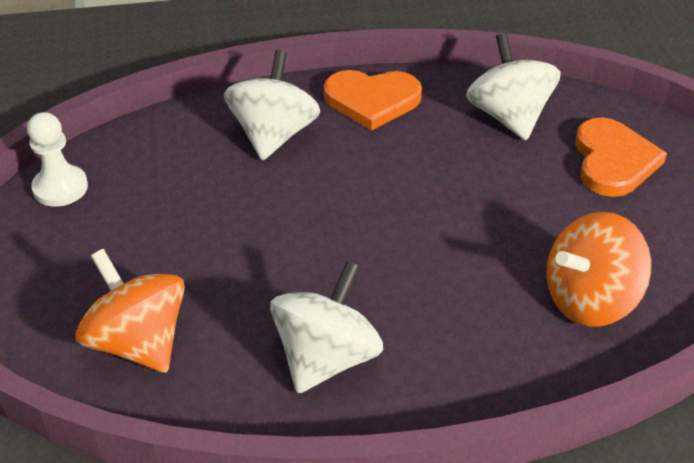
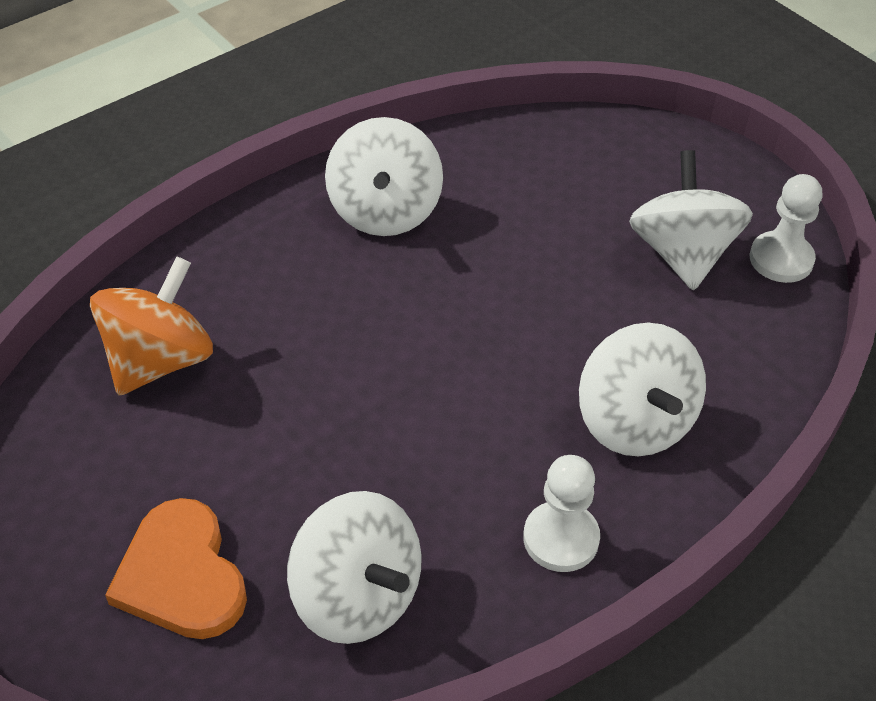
camera: 150 degrees right, 5 degrees up
(123, 219) = (682, 254): none -> white spinning top
(138, 342) = (551, 163): orange spinning top -> none
(372, 100) = (561, 538): orange heart -> white pawn

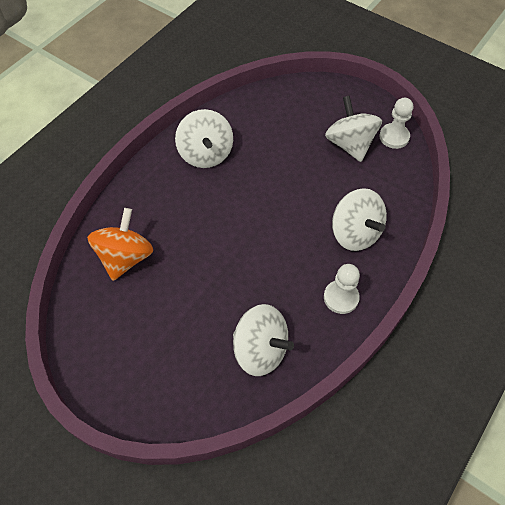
camera: 15 degrees left, 10 degrees up
(181, 575) = (176, 362): orange heart -> none

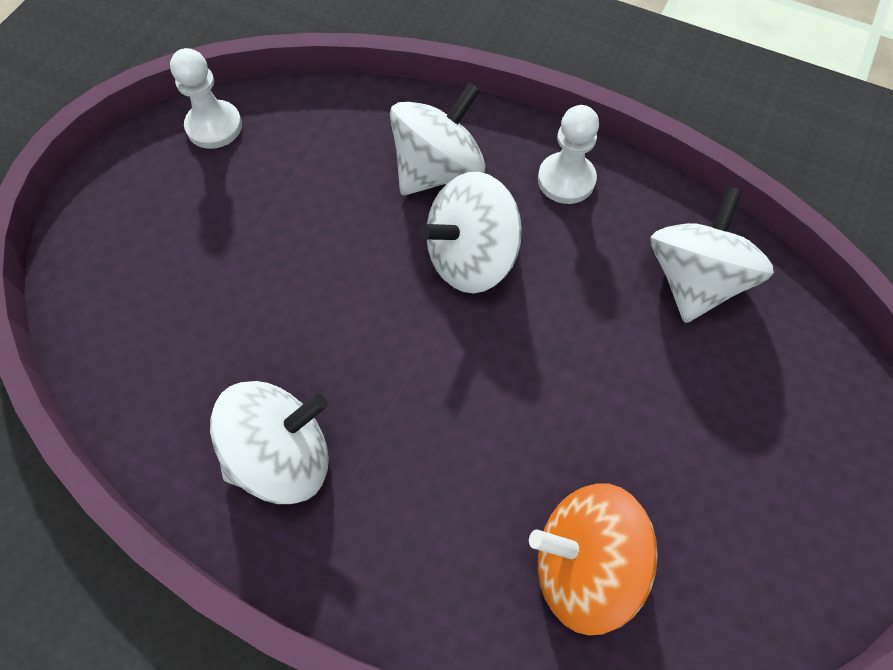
camera: 100 degrees left, 5 degrees up
(350, 144) = (236, 192): white spinning top -> white spinning top (471, 258)

